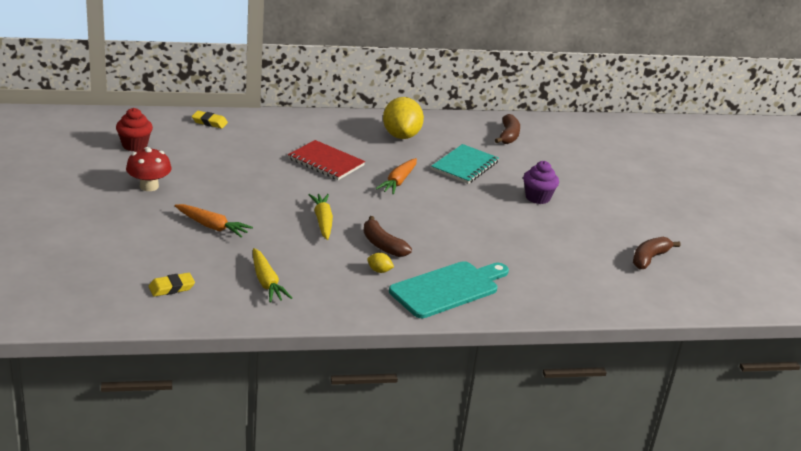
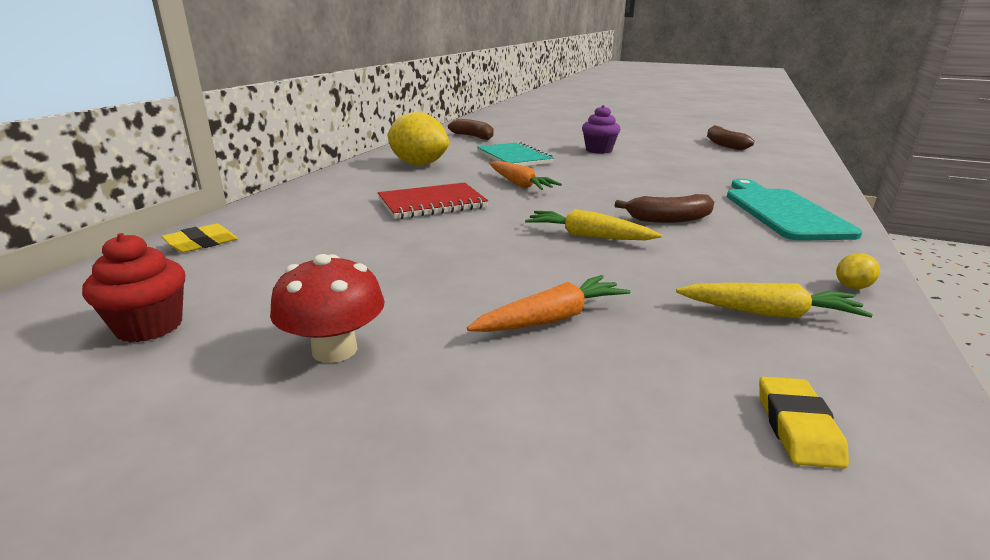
camera: 55 degrees left, 5 degrees down
(379, 271) = (736, 233): yellow lemon -> yellow lemon (852, 286)

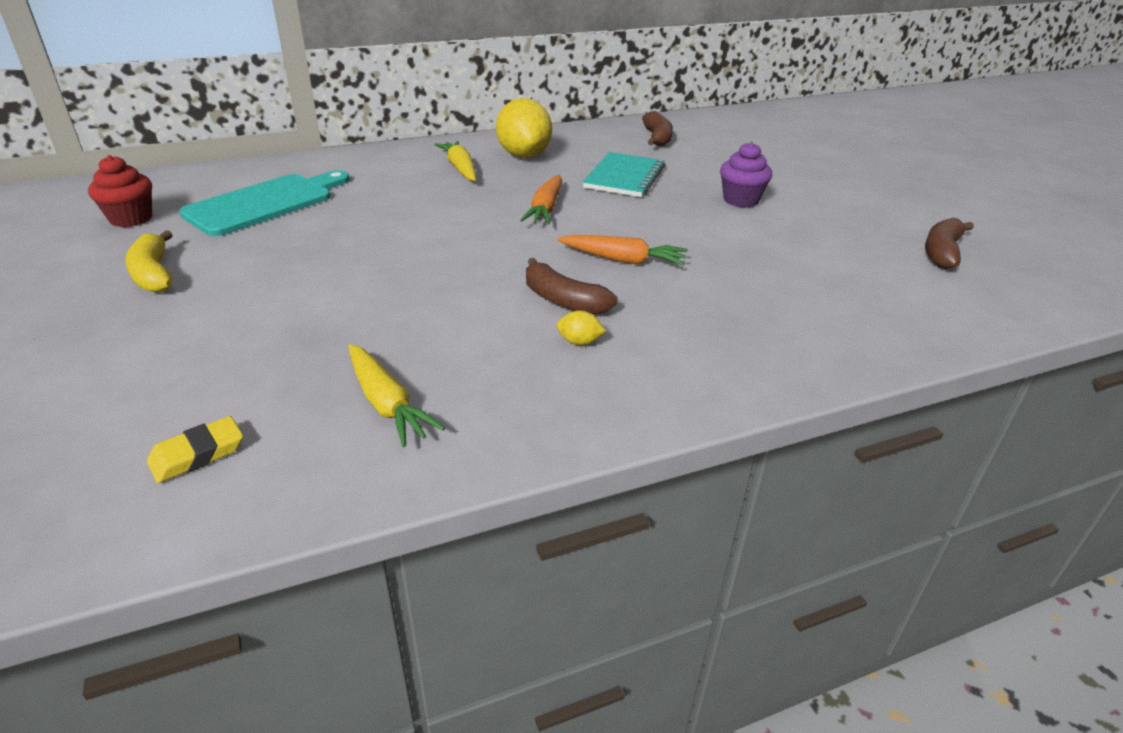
camera: 45 degrees right, 10 degrees up
(202, 243) = (250, 174): yellow eraser -> none
(334, 350) = (154, 274): red mushroom -> yellow banana
(432, 204) = (433, 199): red notebook -> none
(551, 318) = (270, 320): orange carrot -> orange carrot (623, 260)
(588, 236) = (455, 280): yellow carrot -> yellow carrot (460, 168)
(782, 212) = (701, 352): turquoise cutting board -> turquoise cutting board (265, 203)
(852, 286) = (511, 435): yellow lemon -> yellow lemon (579, 342)

